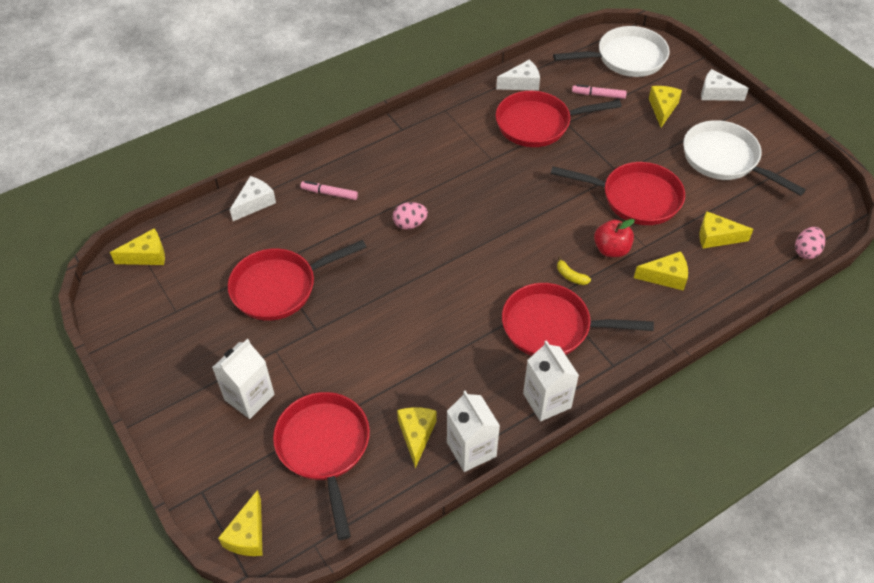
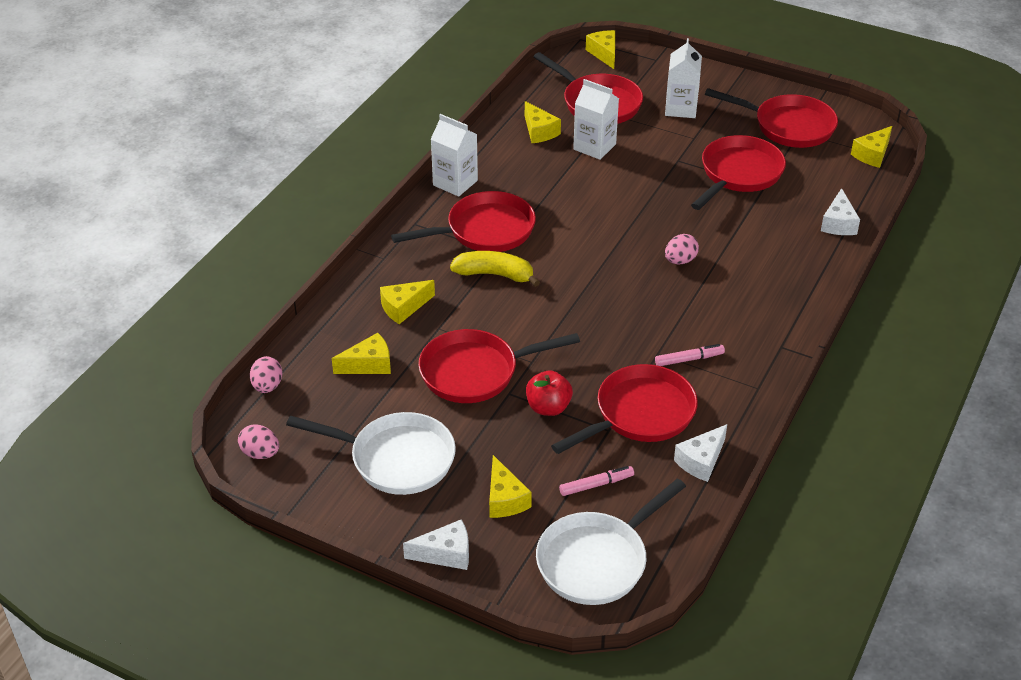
camera: 150 degrees right, 10 degrees down
(177, 322) = (788, 126): none -> red pan
(329, 193) = (782, 257): pink marker -> pink marker (689, 359)
(471, 449) = (492, 138): white carton -> white carton (594, 147)
(571, 276) = (495, 274): yellow banana -> yellow banana, size x2.03
(611, 249) = (470, 312): red apple -> red apple (548, 407)
(824, 200) = (260, 453): none -> pink egg

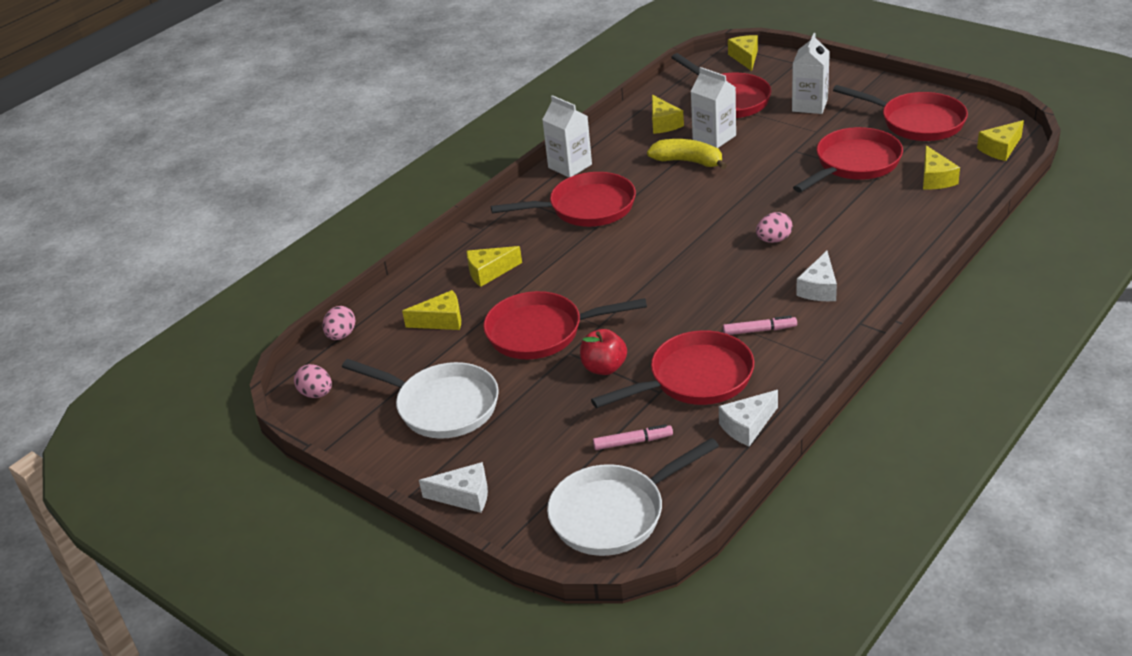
camera: 15 degrees right, 5 degrees down
(495, 274) = (585, 246): yellow banana -> yellow banana (688, 161)
(504, 499) = (537, 449): yellow cheese -> yellow cheese (935, 178)
(838, 223) = (949, 211): white cheese -> white cheese (819, 288)

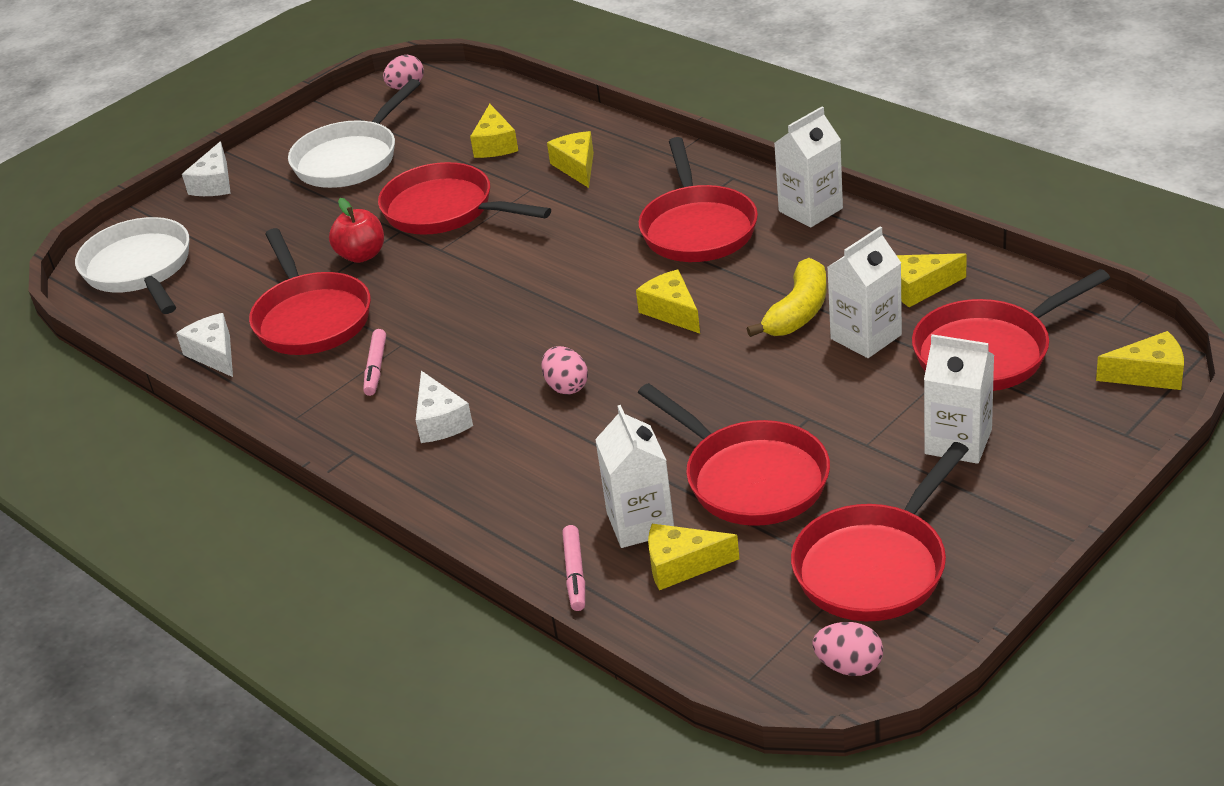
camera: 95 degrees right, 0 degrees up
(341, 335) = (496, 88): pink egg -> pink egg (849, 666)
(541, 332) = (445, 210): red pan -> red pan turned 60 degrees counterclockwise
(633, 442) = (232, 278): pink marker -> pink marker (575, 574)
(819, 288) = (440, 421): white cheese -> white cheese turned 135 degrees counterclockwise
(903, 196) = (640, 523): none -> white carton
(1000, 149) = (759, 661): yellow cheese -> yellow cheese (672, 311)

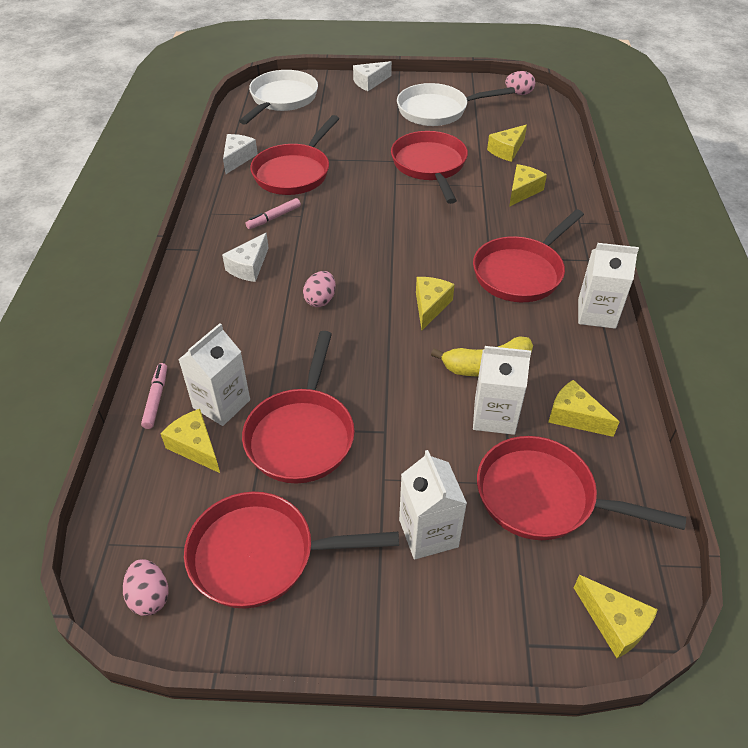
camera: 45 degrees right, 10 degrees up
(362, 255) = (362, 160): red apple -> none
(575, 574) = (156, 399): pink marker -> pink marker turned 135 degrees clockwise

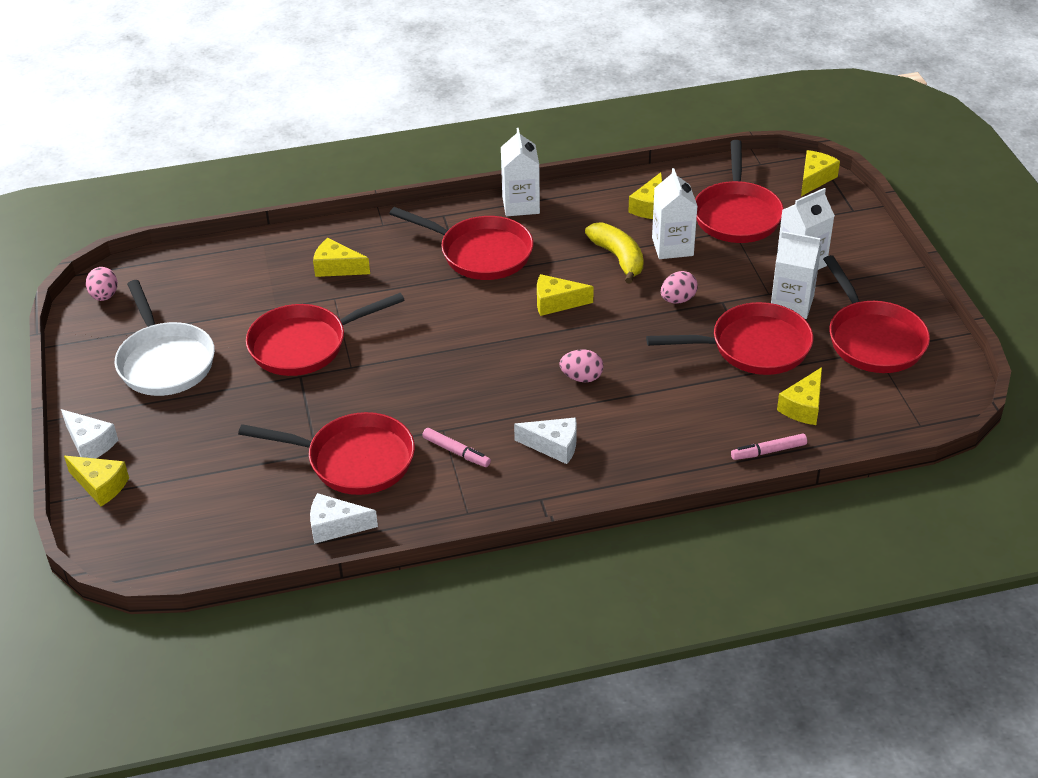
camera: 105 degrees left, 5 degrees down
(150, 596) = (942, 385): pink egg -> pink egg (678, 300)
(221, 404) = (749, 406): white carton -> white carton (792, 304)
(282, 99) = (159, 528): white pan -> none
(507, 150) = (253, 289): yellow cheese -> yellow cheese (100, 486)

